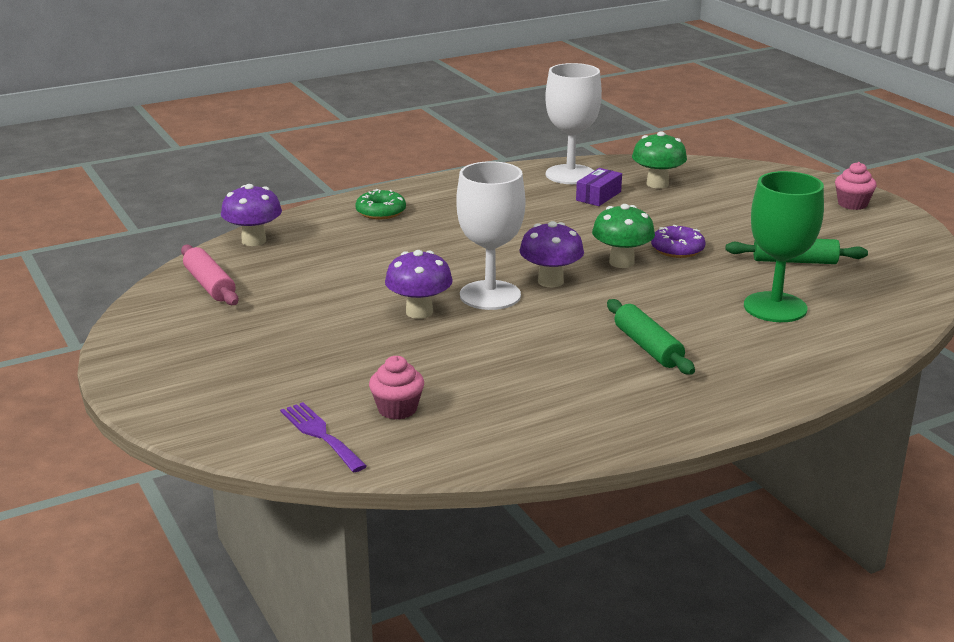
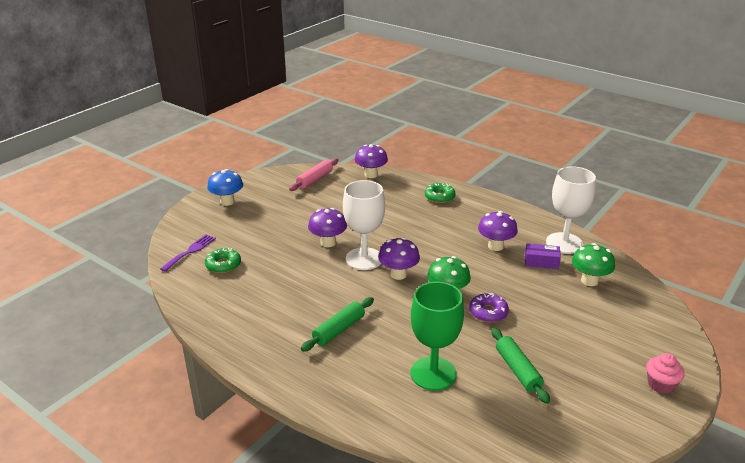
camera: 65 degrees right, 5 degrees up
(184, 374) = (227, 202): none -> blue mushroom
(397, 409) = (223, 265): pink cupcake -> green donut
(540, 210) = (495, 246): none -> purple mushroom

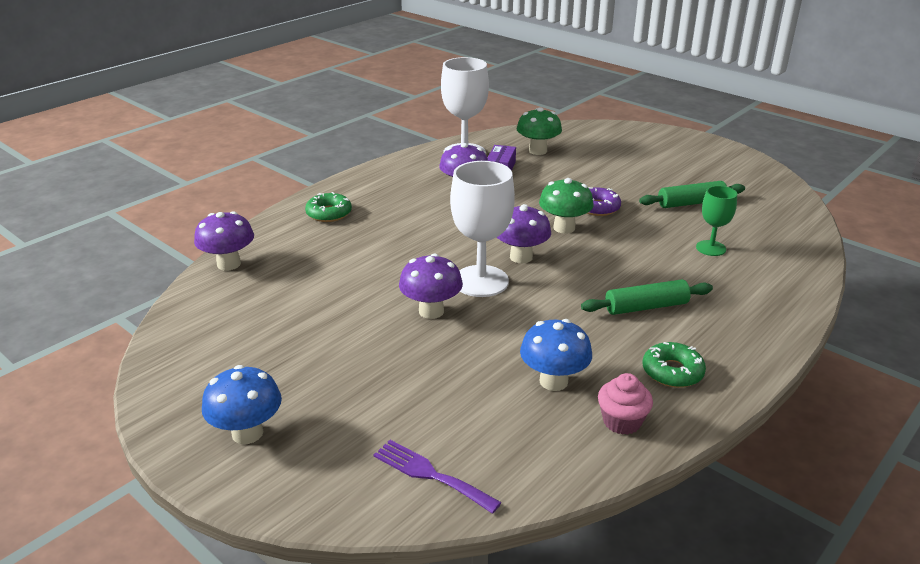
camera: 85 degrees left, 0 degrees up
(223, 265) = (483, 425): green donut -> green donut (672, 372)
(257, 288) = (553, 381): none -> blue mushroom
(314, 180) = (213, 321): pink rolling pin -> none
(339, 330) = (646, 307): green rolling pin -> green rolling pin turned 60 degrees counterclockwise
(433, 373) = (711, 248): green goblet -> green goblet, size x0.56
(660, 384) = (691, 146): pink cupcake -> pink cupcake (622, 421)

